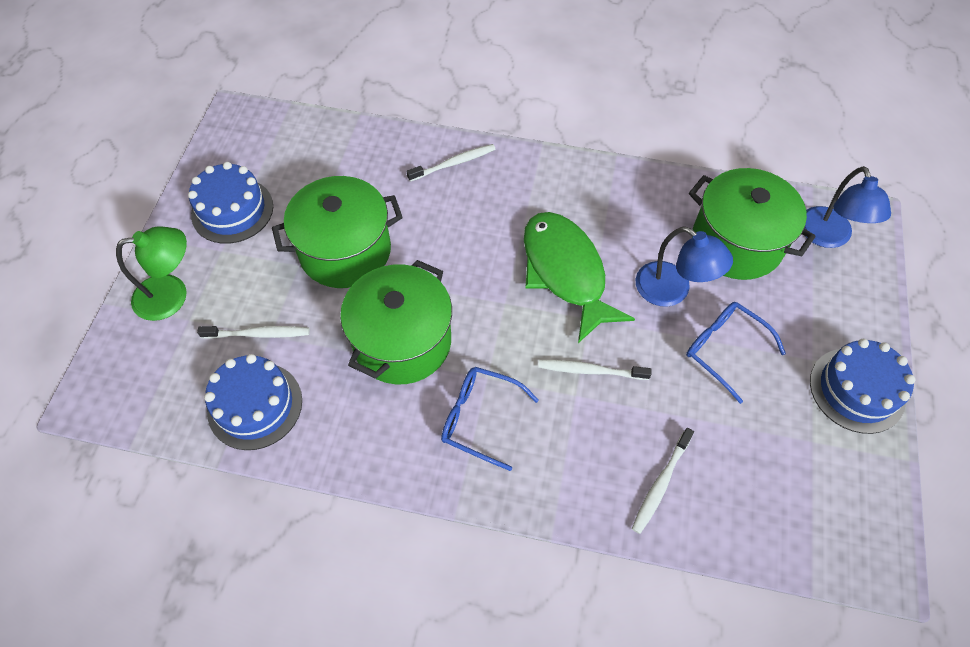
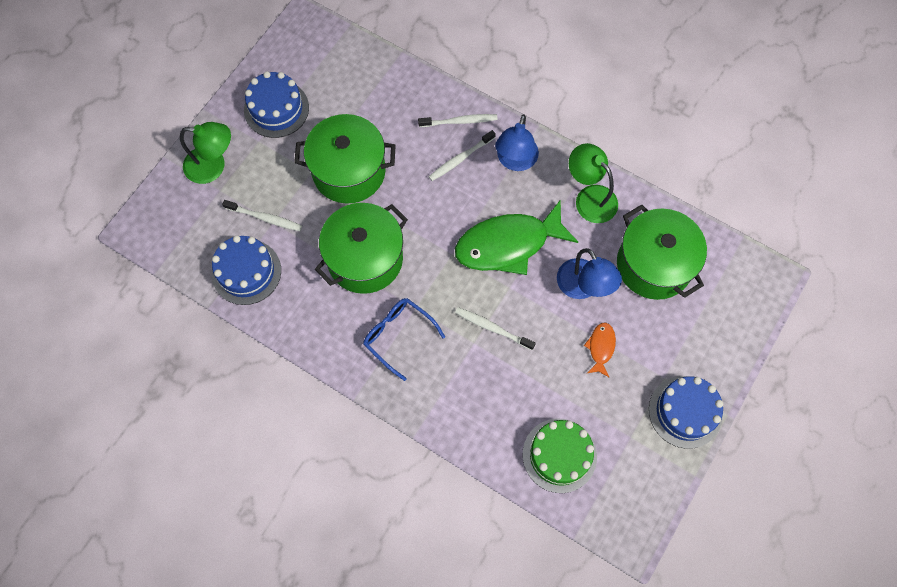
camera: 20 degrees right, 10 degrees up
(565, 272) = (508, 244): green fish -> green fish turned 105 degrees counterclockwise
(632, 197) = (589, 197): none -> green lamp
(660, 484) = (505, 427): white toothbrush -> white toothbrush (460, 159)
(725, 350) = (601, 347): blue glasses -> orange fish
(742, 494) = (559, 455): none -> green cake
(828, 237) = (731, 284): blue lamp -> blue lamp (515, 161)

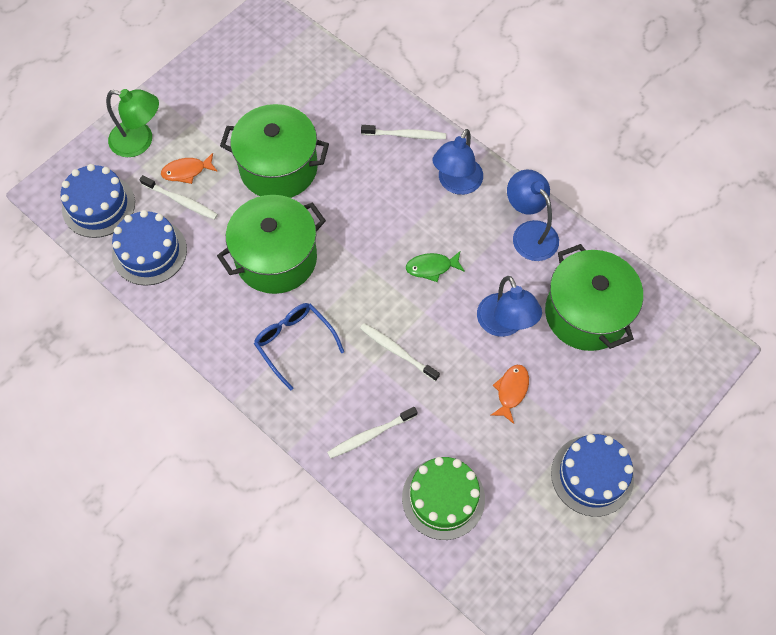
camera: 10 degrees right, 5 degrees down
(264, 188) = (187, 171): none -> orange fish
(276, 109) = (217, 95): blue cake -> blue cake (98, 206)
(460, 159) = (398, 173): white toothbrush -> white toothbrush (370, 435)
(508, 244) = (432, 267): green fish -> green fish, size x0.44
(589, 197) = (529, 233): green lamp -> blue lamp

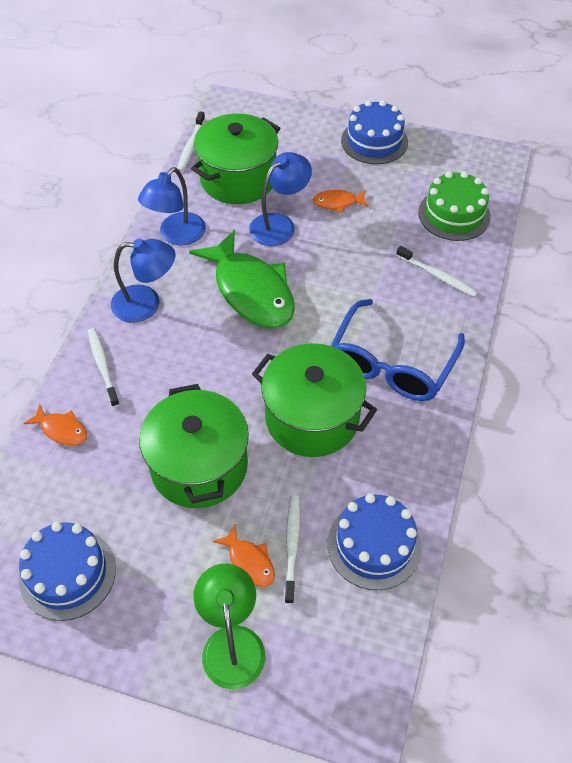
camera: 115 degrees left, 10 degrees down
(98, 206) = (347, 639): blue cake -> blue cake (67, 573)
(295, 343) = (392, 363): blue glasses -> blue glasses, size x1.54
(359, 94) = (61, 430): none -> orange fish
(397, 351) = (350, 285): white toothbrush -> white toothbrush (191, 146)
(432, 267) = (251, 291): green fish -> green fish, size x2.27

